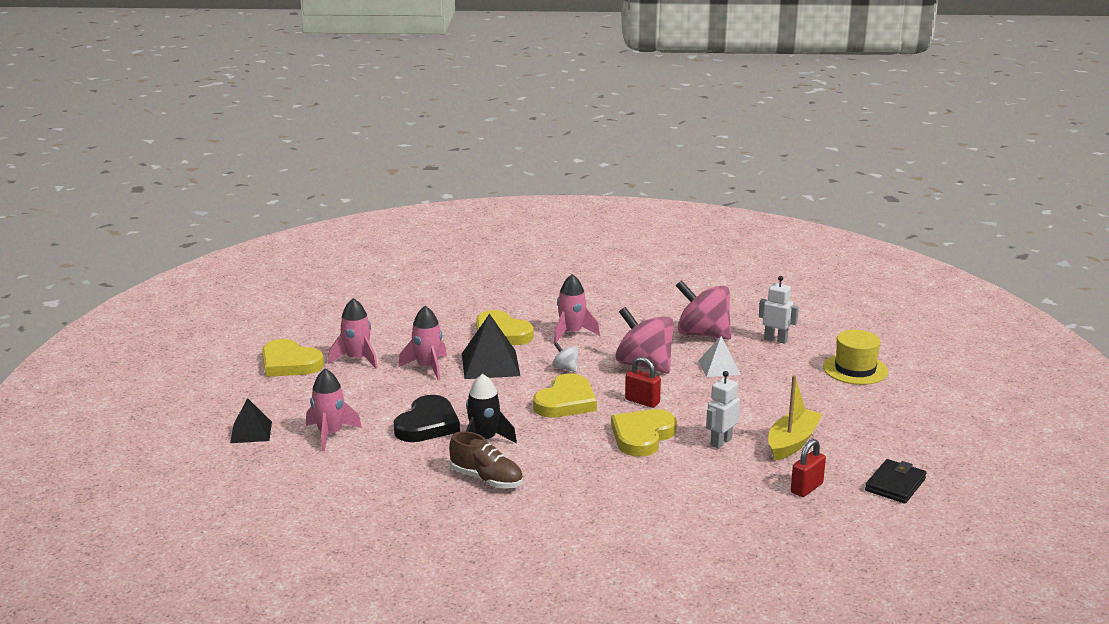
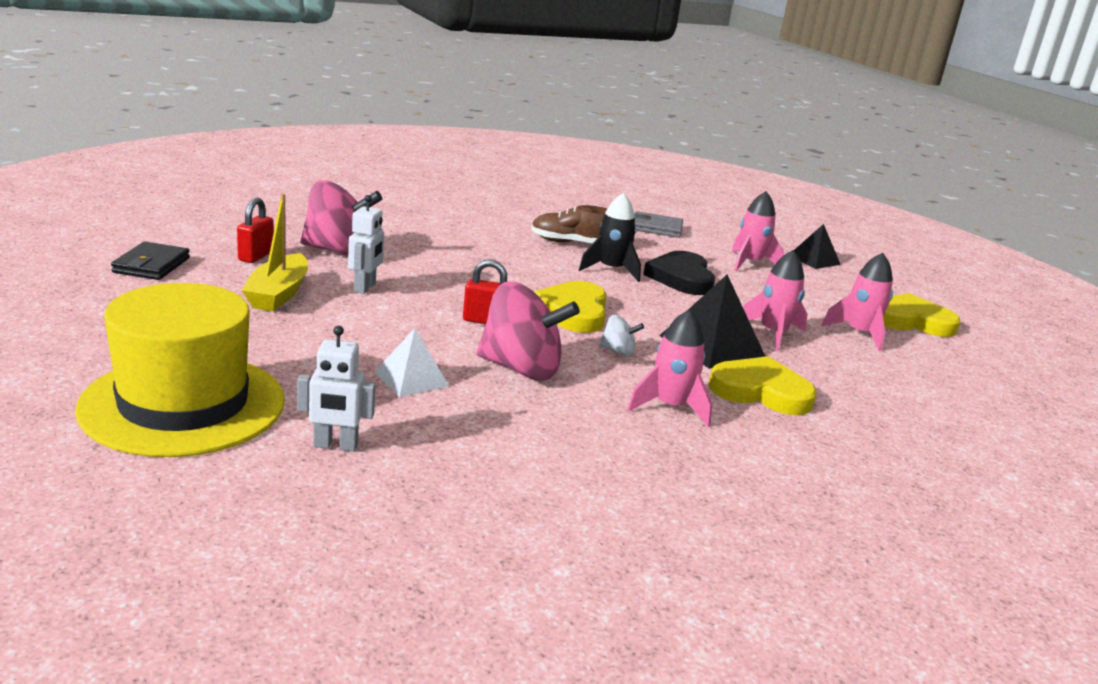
camera: 150 degrees right, 0 degrees up
(358, 494) = (656, 228): none -> grey wallet
(642, 436) = (457, 286): yellow heart -> none
(703, 334) = (469, 437): pink spinning top -> pink spinning top (339, 251)
(855, 369) = (183, 404): yellow hat -> yellow hat, size x1.74

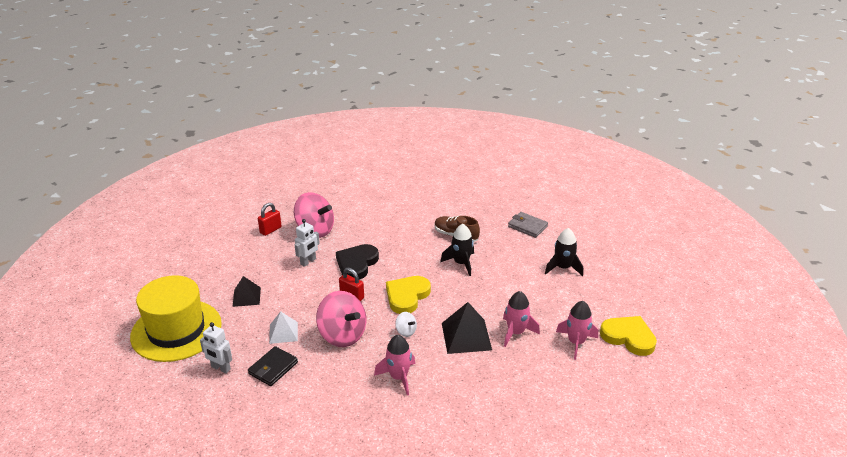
camera: 30 degrees right, 10 degrees up
(151, 265) = (218, 232): black wallet -> black wallet (273, 368)
(278, 294) = (262, 261): yellow boat -> none
(681, 278) = (501, 276): black heart -> black heart (357, 264)
(750, 263) = (563, 268): pink rocket -> black rocket
(760, 391) = (461, 376): yellow heart -> none
(814, 260) = (616, 269): black pyramid -> black pyramid (246, 297)

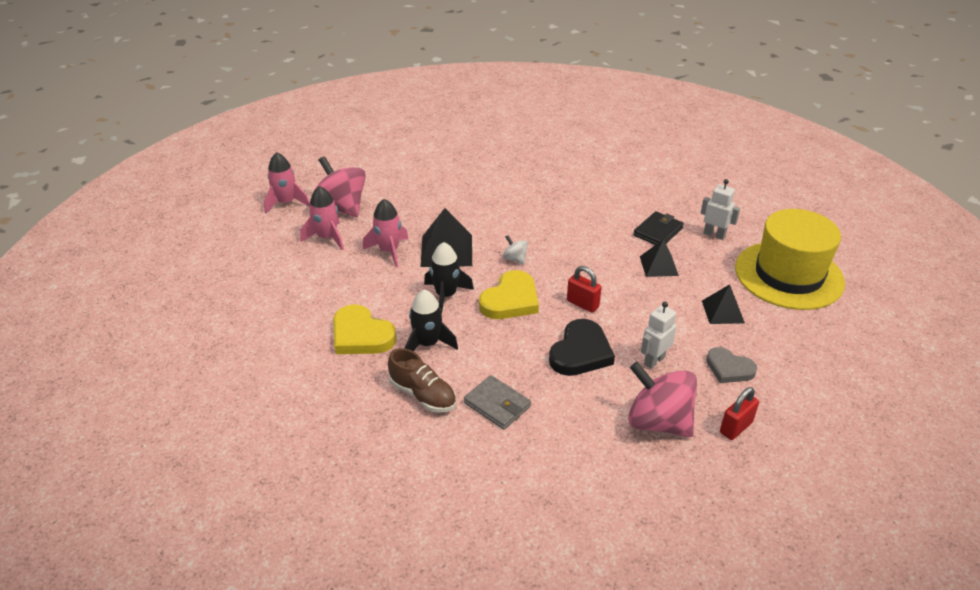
camera: 175 degrees left, 5 degrees up
(260, 260) = (729, 368): none -> grey heart
(283, 332) = (658, 266): white pyramid -> black pyramid
(342, 335) = (588, 259): pink spinning top -> pink spinning top (342, 207)
(399, 377) = (525, 217): pink rocket -> pink rocket (286, 203)
(527, 226) = (298, 406): grey wallet -> grey wallet (497, 405)
(563, 268) = (286, 328): black rocket -> black rocket (446, 295)
(628, 337) = (266, 240): yellow heart -> yellow heart (361, 335)

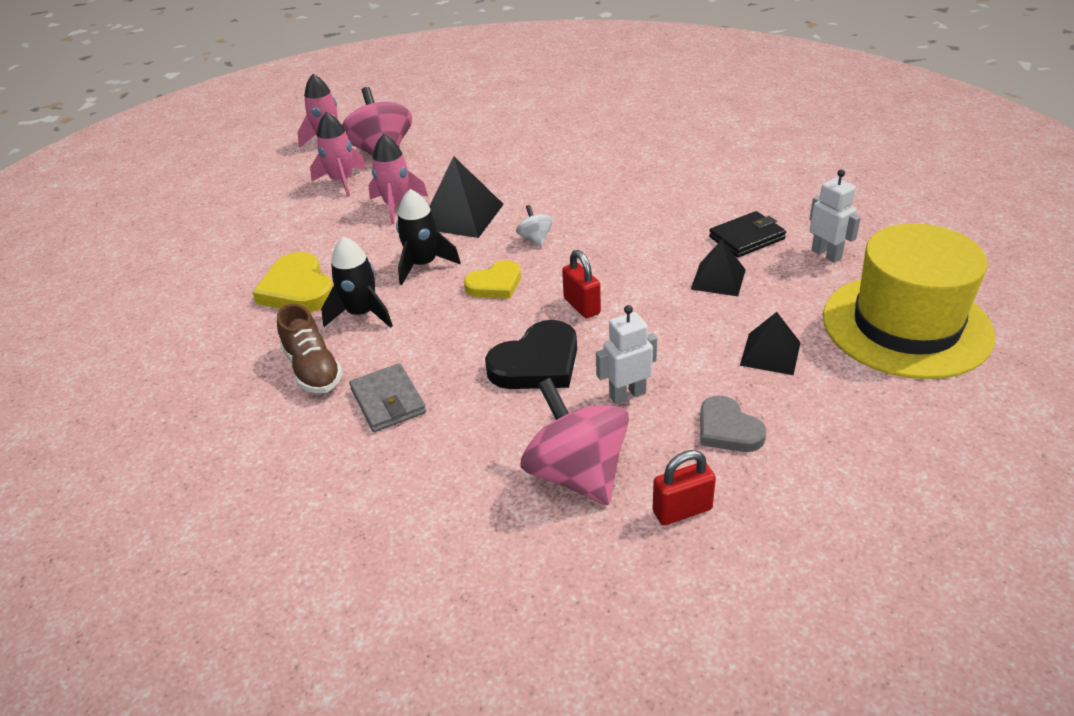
camera: 25 degrees right, 0 degrees up
(510, 300) = (495, 284): yellow heart -> yellow heart, size x0.66

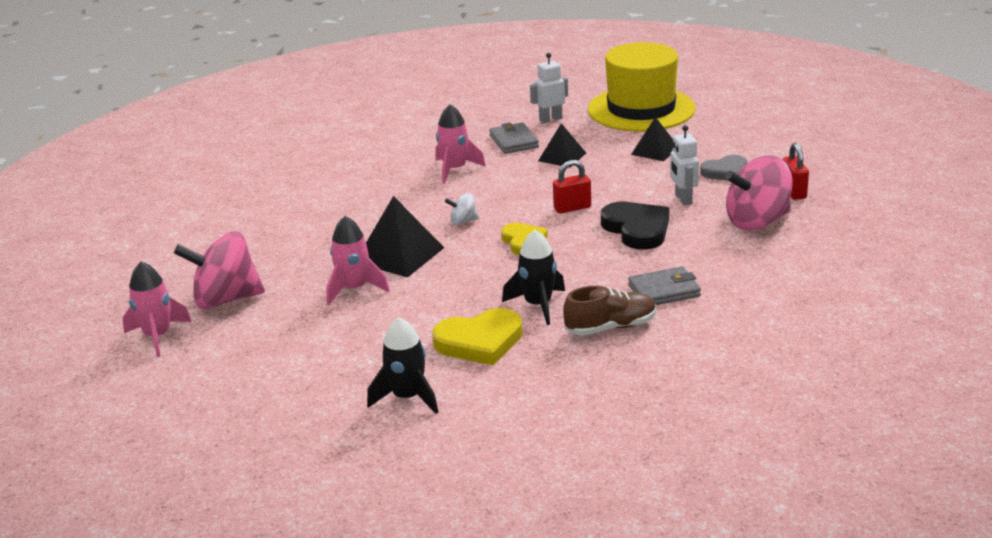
camera: 80 degrees left, 10 degrees down
(342, 181) = (274, 323): pink rocket -> pink rocket (455, 170)
(423, 265) = (474, 275): black rocket -> black rocket (407, 397)
(747, 238) = (514, 141): black wallet -> grey wallet

